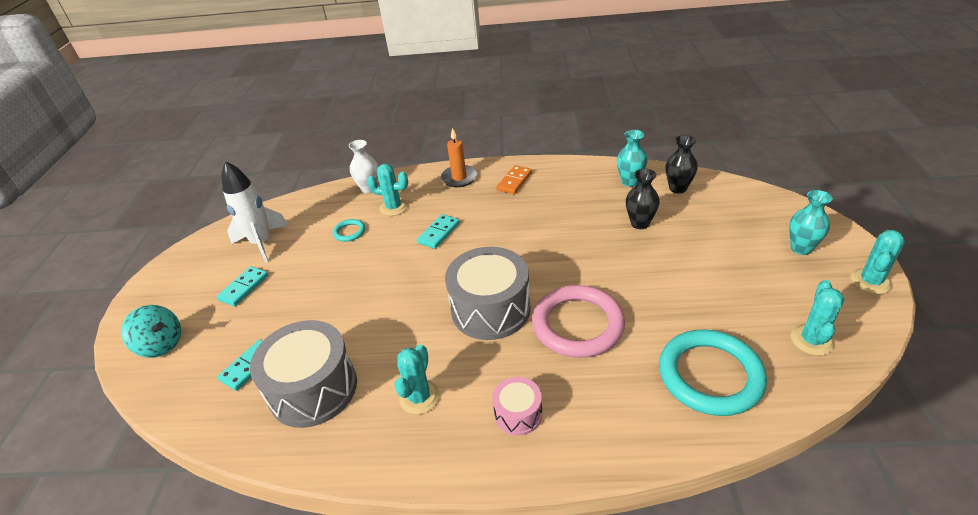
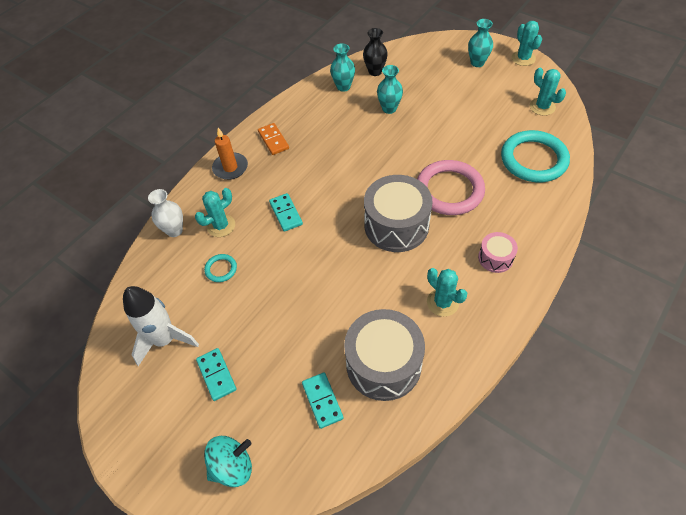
camera: 55 degrees left, 15 degrees up
(640, 223) = (389, 109): black vase -> turquoise vase

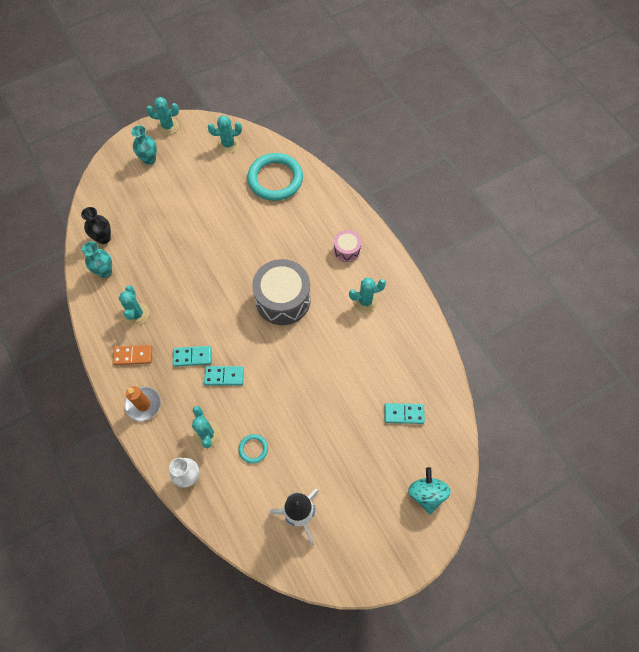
camera: 70 degrees left, 10 degrees up
(216, 375) = (350, 483): turquoise domino -> turquoise domino (192, 356)
(315, 125) = (137, 314): none -> turquoise cactus
(383, 364) = (394, 361): grey drum -> none
(389, 109) = (157, 248): turquoise vase -> none
(449, 190) = (271, 248): pink ring -> none

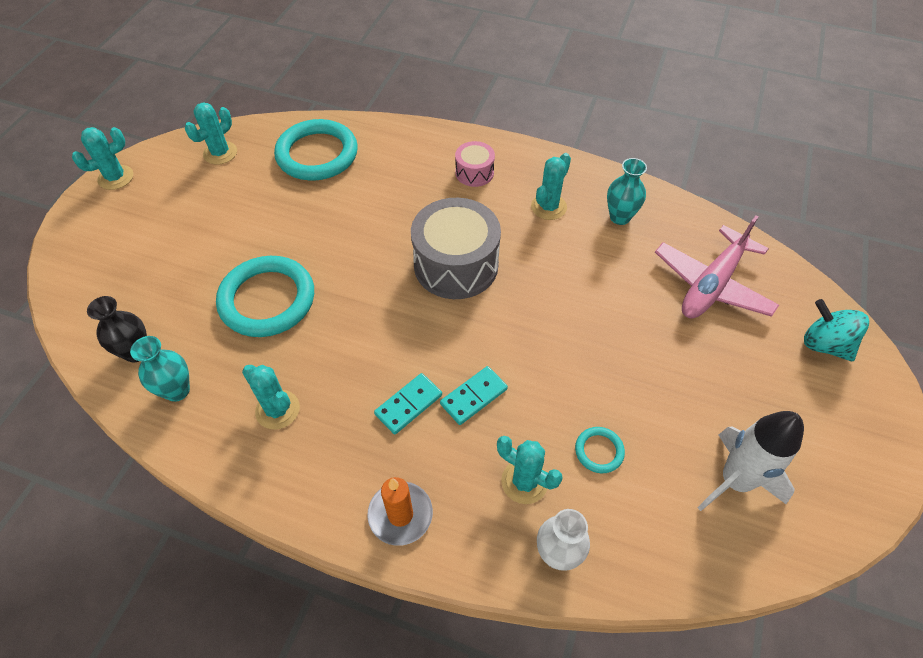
camera: 40 degrees left, 10 degrees down
(133, 355) = (323, 464): orange domino -> none
(149, 159) = (122, 225): turquoise vase -> turquoise vase (619, 217)
(179, 252) = (267, 300): none -> turquoise ring
(404, 414) = (711, 285): turquoise domino -> pink plane

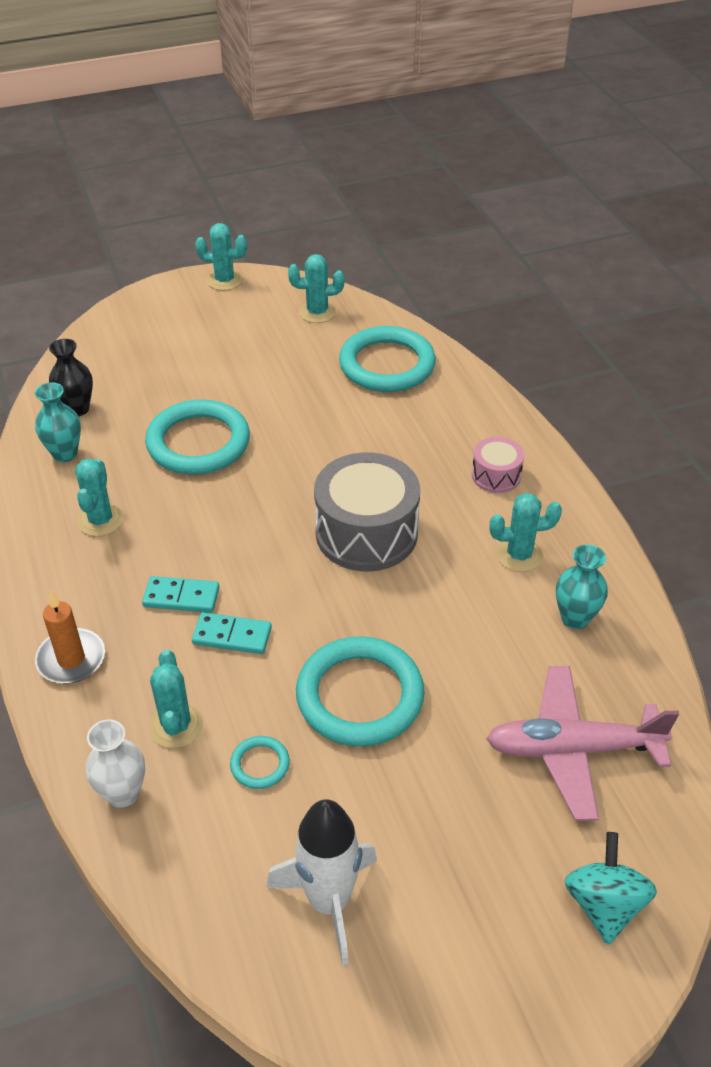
camera: 50 degrees right, 10 degrees down
(588, 359) = (360, 696): none -> turquoise ring

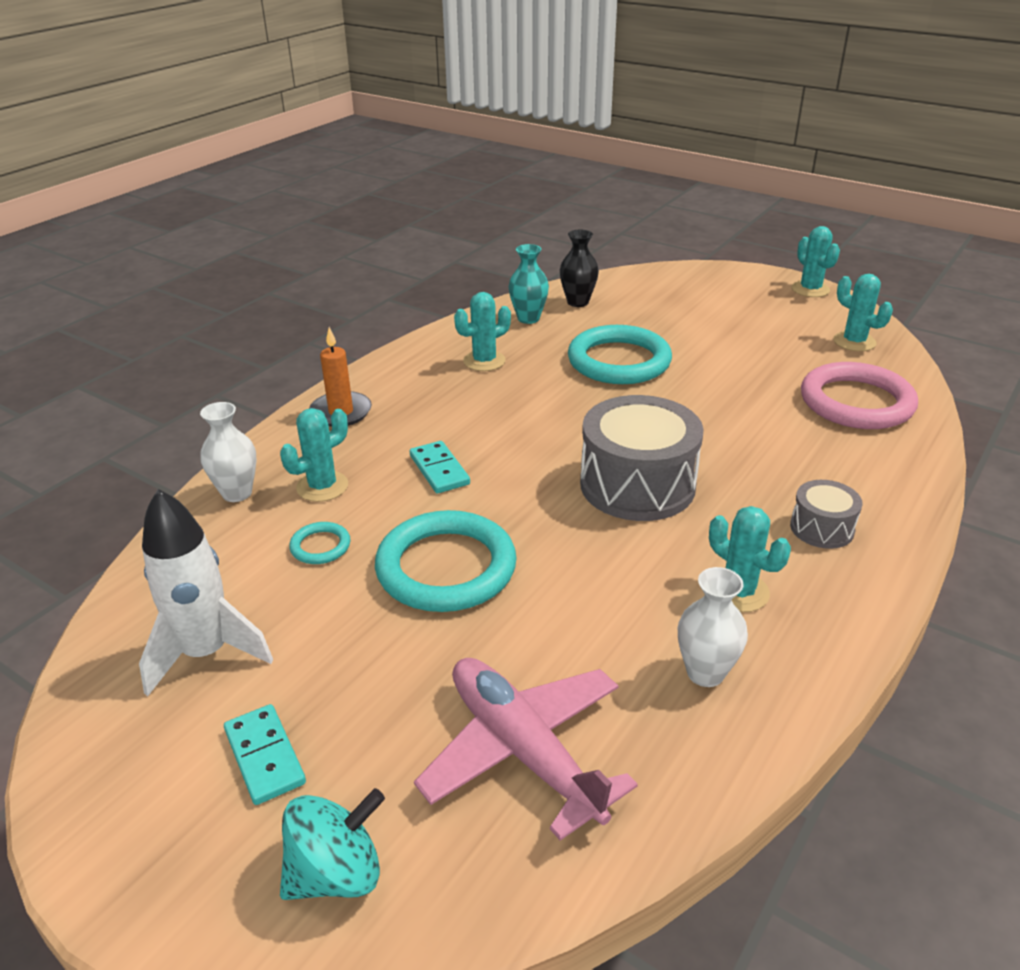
camera: 55 degrees right, 10 degrees down
(181, 597) = (452, 428): turquoise domino -> turquoise domino (265, 756)
(387, 365) = (856, 402): turquoise ring -> pink ring
(496, 475) = (822, 528): pink drum -> grey drum
(575, 618) = (705, 673): turquoise vase -> white vase

